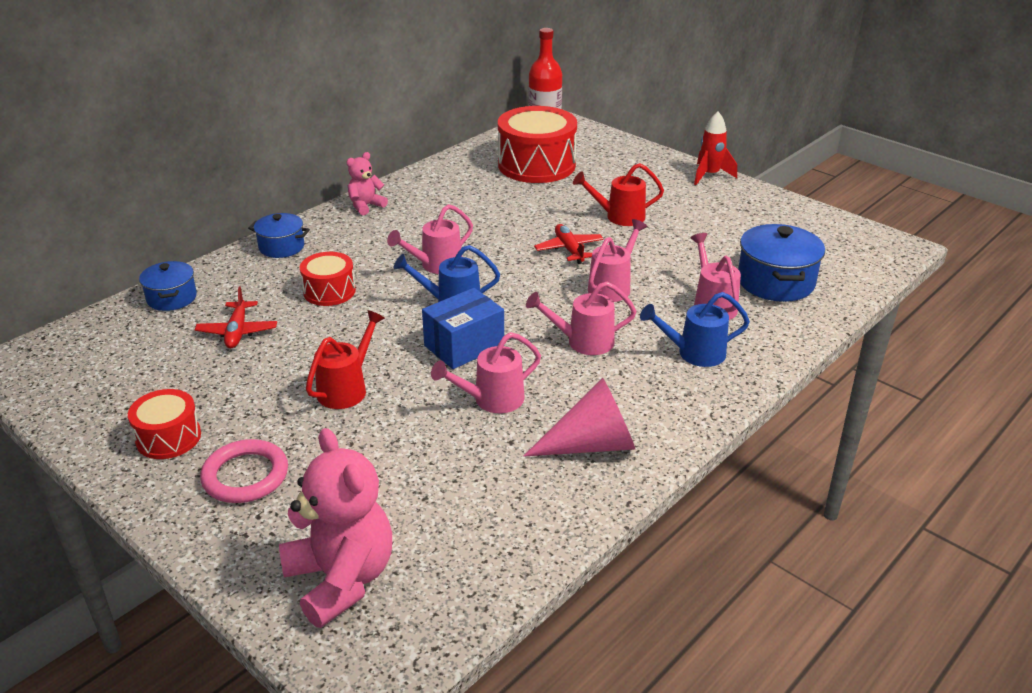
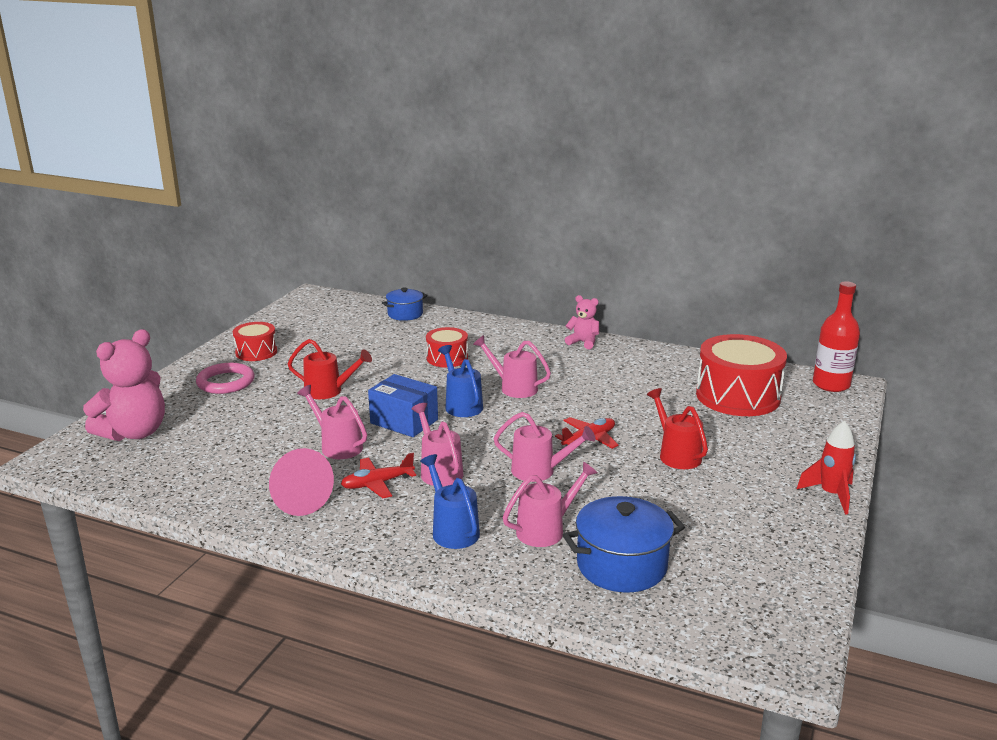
camera: 70 degrees right, 10 degrees down
(237, 331) = (378, 342): red plane -> red plane (377, 484)
(281, 247) = (495, 329): blue pot -> none

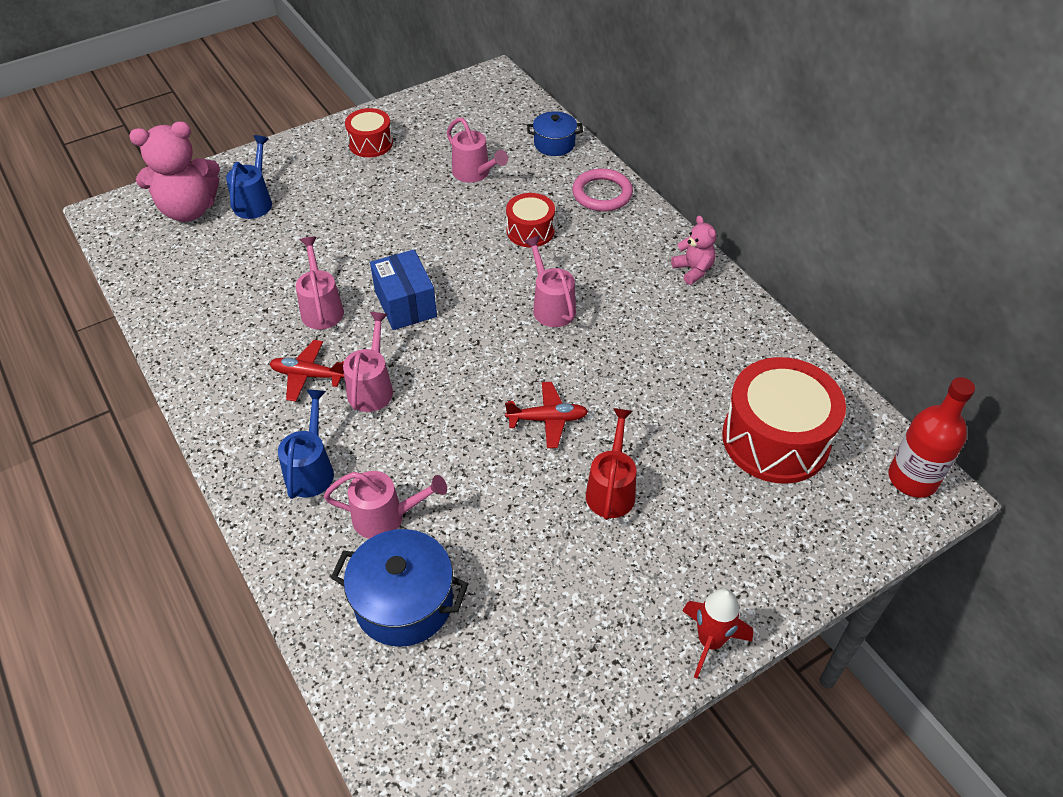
camera: 35 degrees right, 25 degrees up
(226, 382) = (310, 175): pink ring -> pink ring (602, 194)
(295, 498) = (232, 357): pink cone -> none
(329, 391) = (381, 229): red watering can -> none
(461, 405) = (478, 307): blue watering can -> blue watering can (255, 201)
(539, 471) = (457, 437): pink watering can -> pink watering can (474, 174)

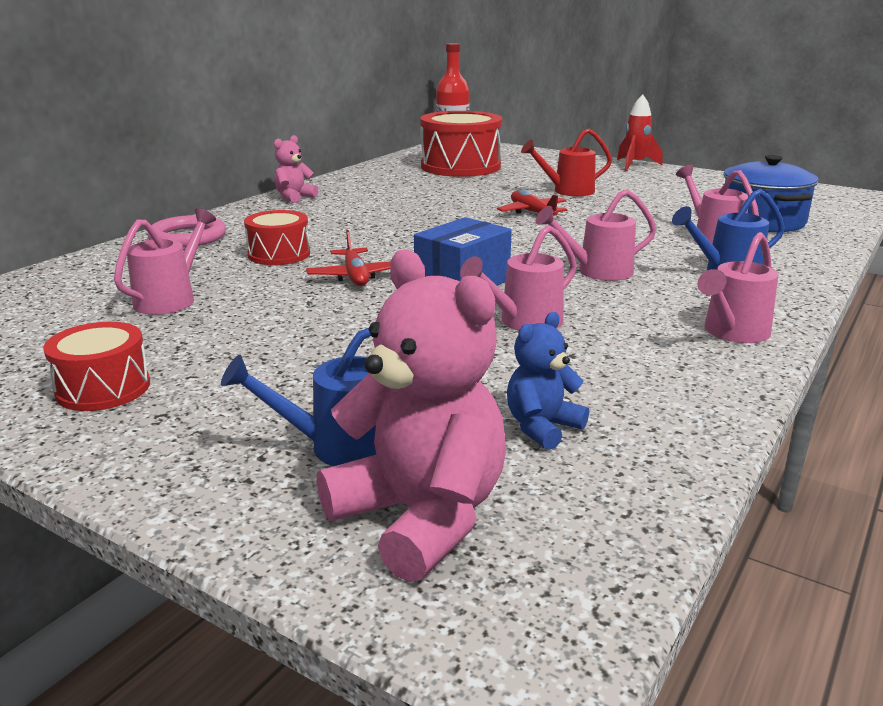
camera: 115 degrees left, 25 degrees down
(211, 266) = (542, 427): none -> blue teddy bear
(308, 375) = (630, 302): red plane -> red plane (355, 276)
(551, 306) = (394, 230): pink watering can -> pink watering can (732, 333)
(554, 144) = (82, 270): blue pot -> none

